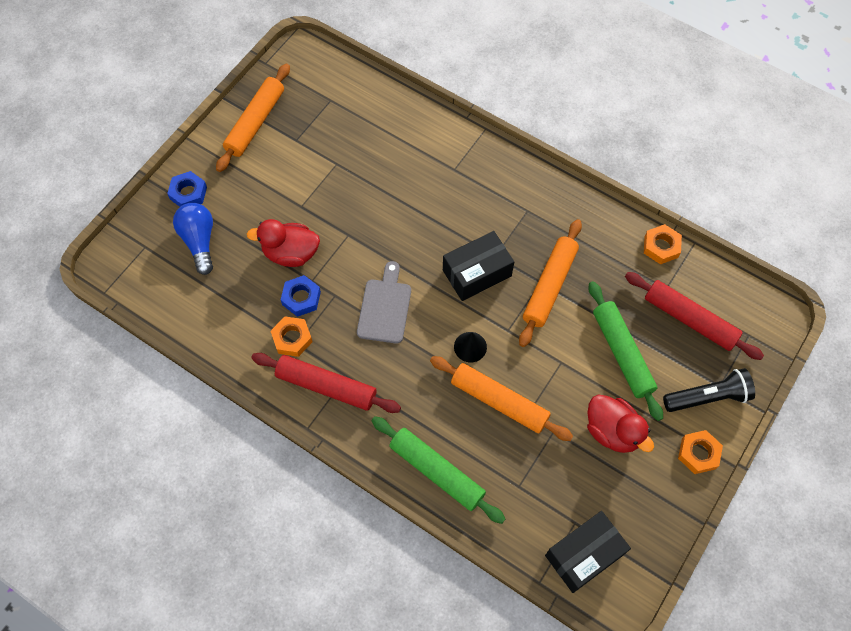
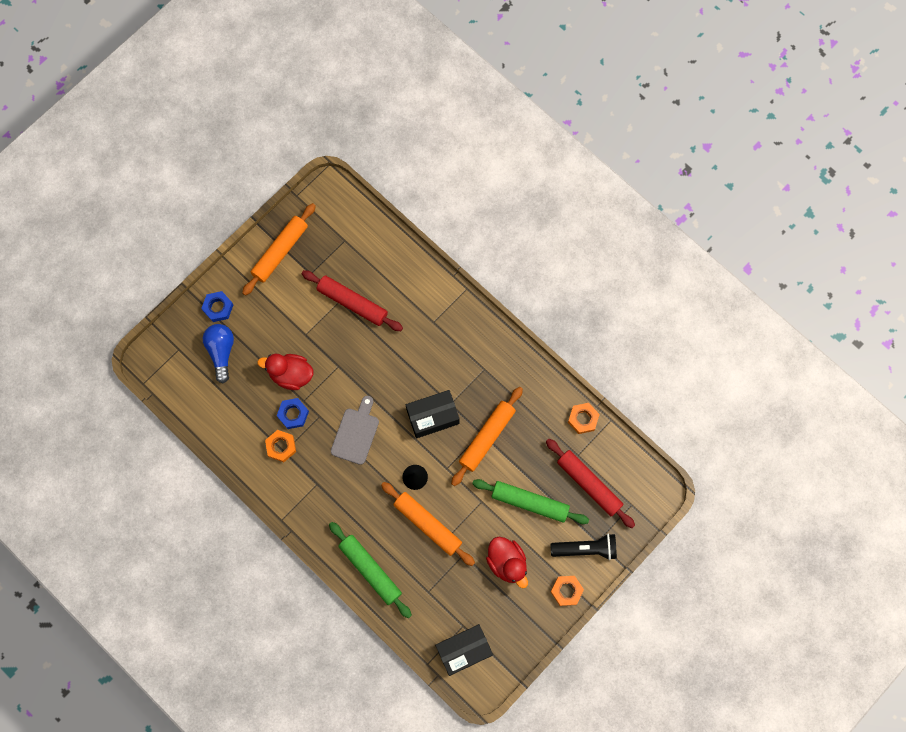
camera: 10 degrees right, 10 degrees up
(326, 386) = (300, 490): red rolling pin -> red rolling pin (352, 303)
(622, 353) = (530, 502): green rolling pin -> green rolling pin turned 60 degrees counterclockwise

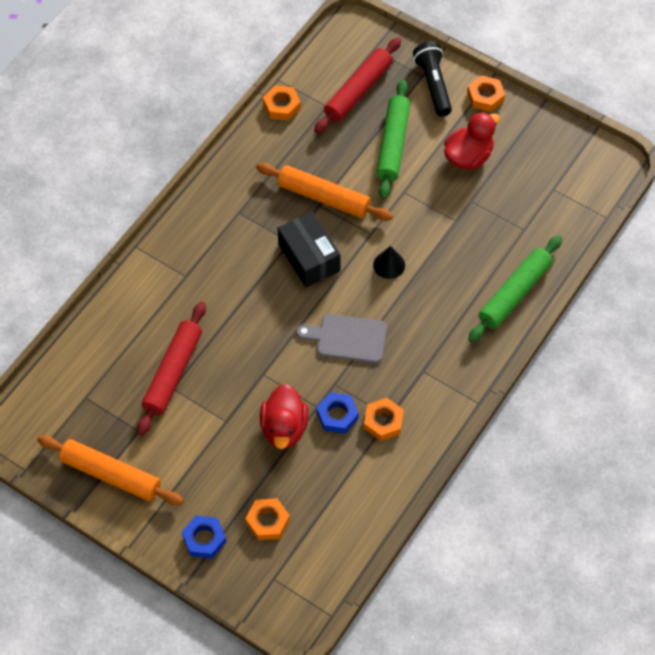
camera: 100 degrees left, 15 degrees down
(221, 352) = (268, 521): blue light bulb -> orange nut
(427, 524) = (444, 242): orange rolling pin -> none
(464, 650) = (580, 184): black box -> none

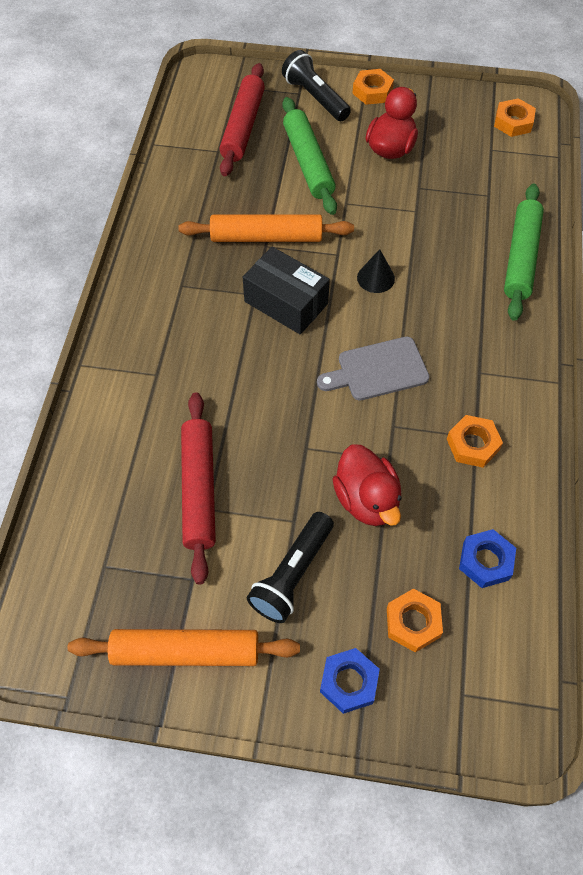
camera: 25 degrees left, 0 degrees up
(205, 456) = (292, 574): none -> black flashlight
(281, 106) = (171, 166): orange nut -> orange nut (513, 122)
(337, 415) = (418, 459): blue nut -> blue nut (485, 561)

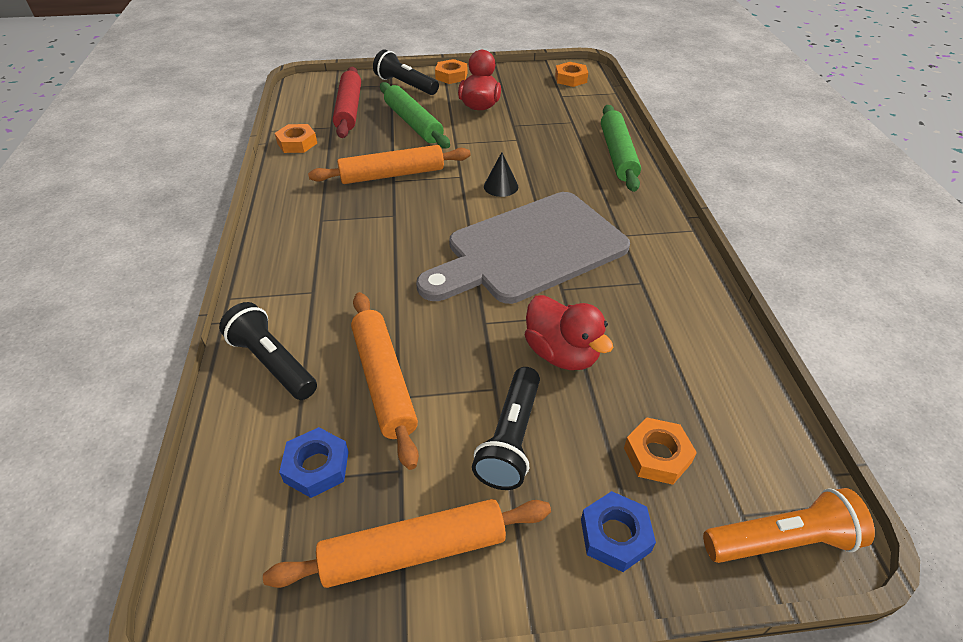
camera: 15 degrees left, 15 degrees down
(107, 447) = (273, 363): none -> black flashlight
(199, 489) = (384, 381): red rolling pin -> orange rolling pin
(286, 302) = (425, 216): black box -> none
(378, 370) = (530, 249): grey cutting board -> grey cutting board, size x2.01
(473, 444) = (642, 289): orange nut -> orange nut (297, 143)
(484, 725) = (782, 541): none -> orange flashlight
(485, 561) = (702, 381): blue nut -> blue nut (316, 466)

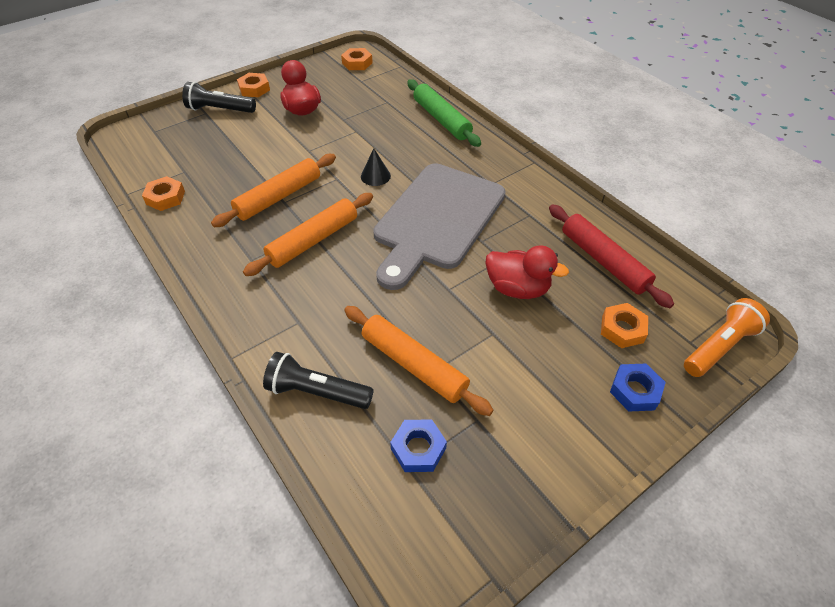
camera: 30 degrees left, 5 degrees up
(349, 109) = (186, 149): red rolling pin -> red rolling pin (603, 261)
(413, 123) = (257, 144): green rolling pin -> none
(414, 550) = (529, 466): orange rolling pin -> orange rolling pin (313, 240)
(511, 439) = (530, 362): black flashlight -> none

